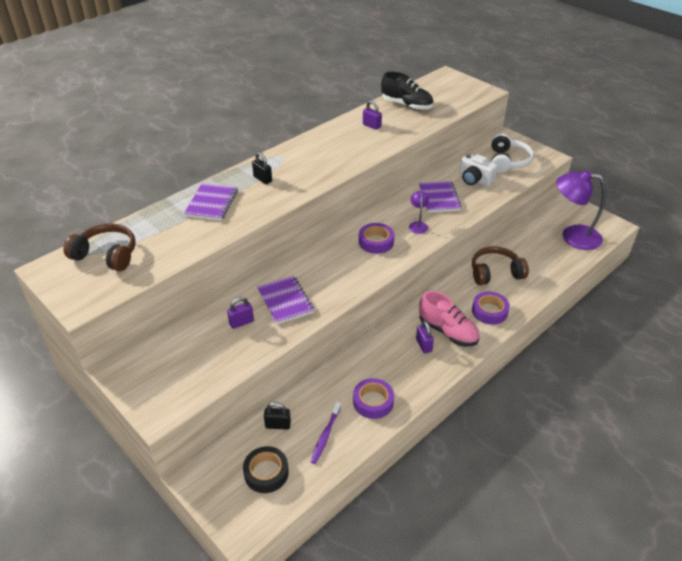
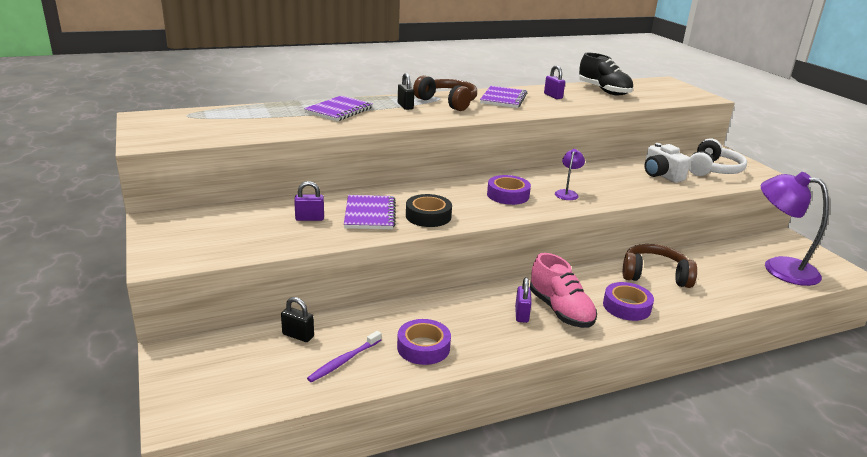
camera: 20 degrees right, 15 degrees down
(106, 255) = (206, 120): brown headphones -> brown headphones (447, 102)
(266, 473) = (250, 373): black tape -> black tape (428, 216)
(439, 198) = (608, 179): purple notebook -> purple notebook (503, 99)

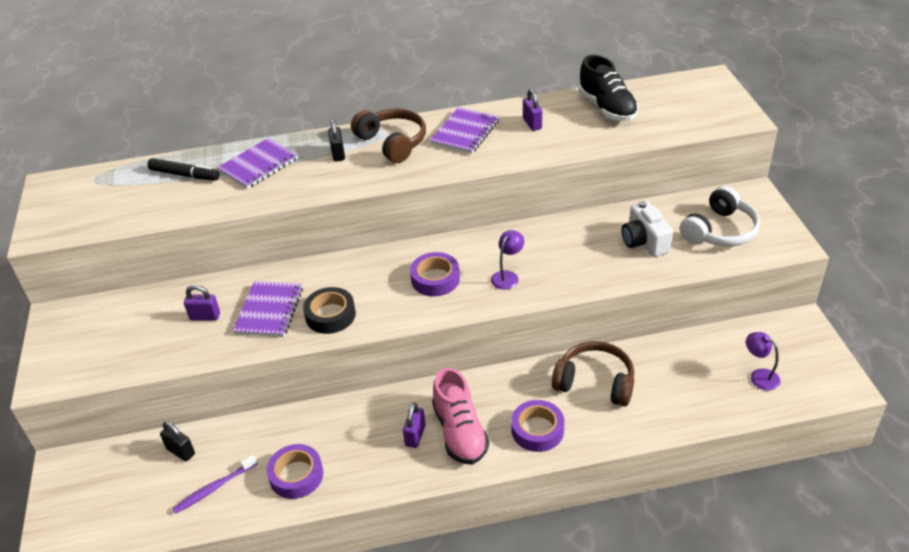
camera: 15 degrees right, 15 degrees up
(273, 114) = (185, 175): none -> black marker
(779, 268) = (759, 376): purple lamp -> purple lamp, size x0.46

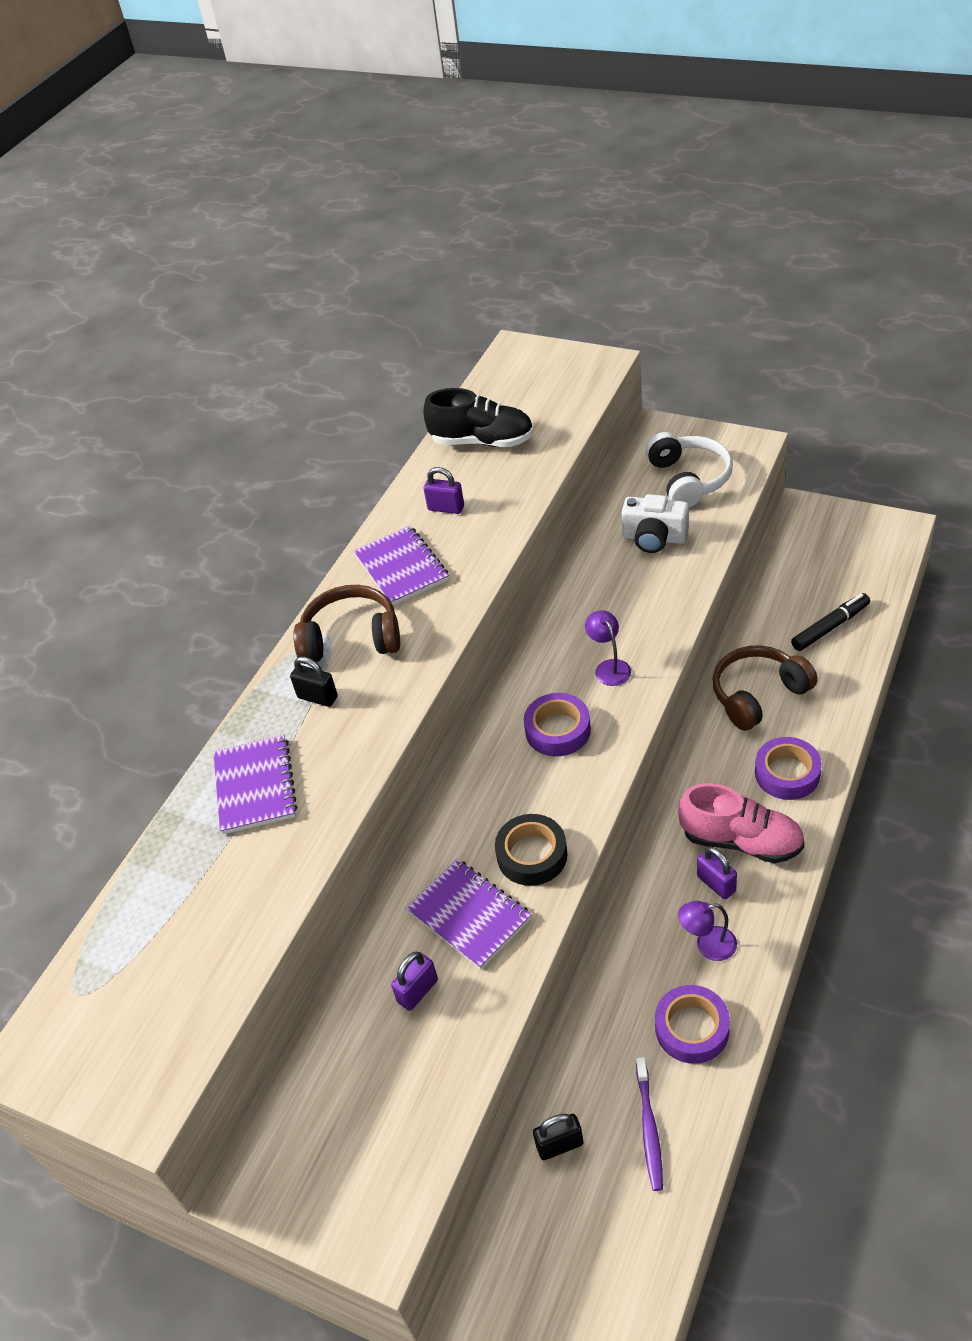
camera: 50 degrees left, 5 degrees up
(185, 175) = (188, 876): black marker -> black marker (830, 627)
(759, 376) = (843, 574): purple lamp -> purple lamp (708, 945)

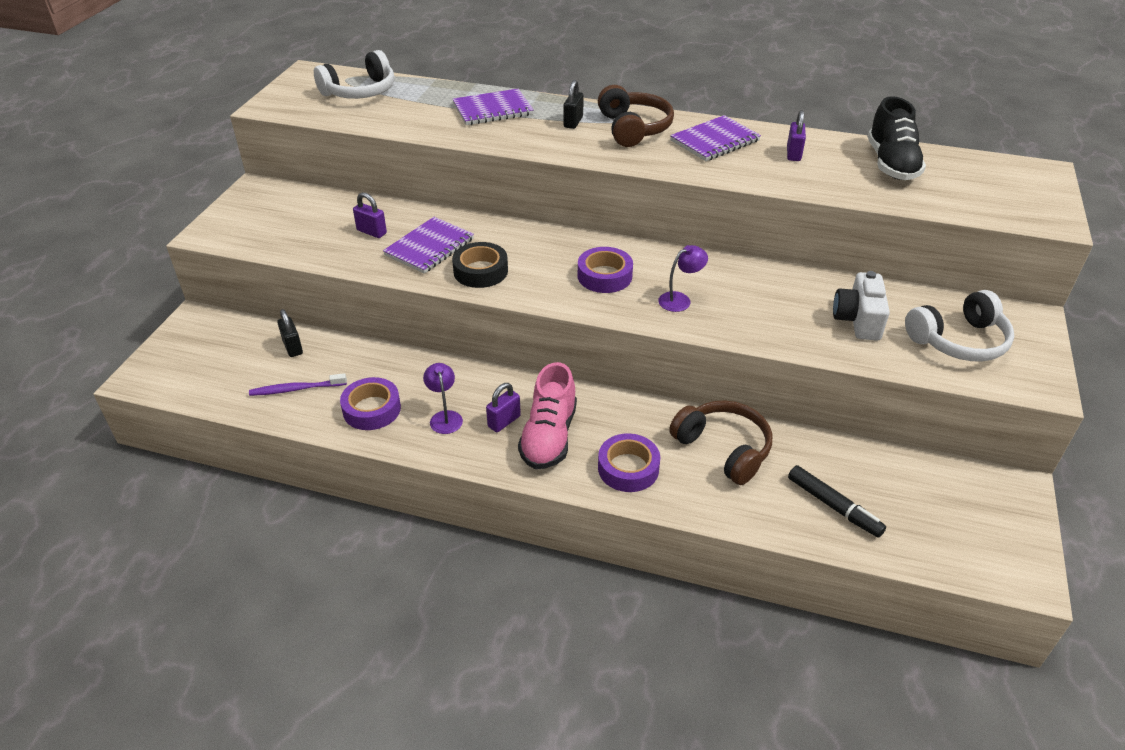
camera: 75 degrees right, 5 degrees down
(136, 966) = (360, 91): none -> white headphones

